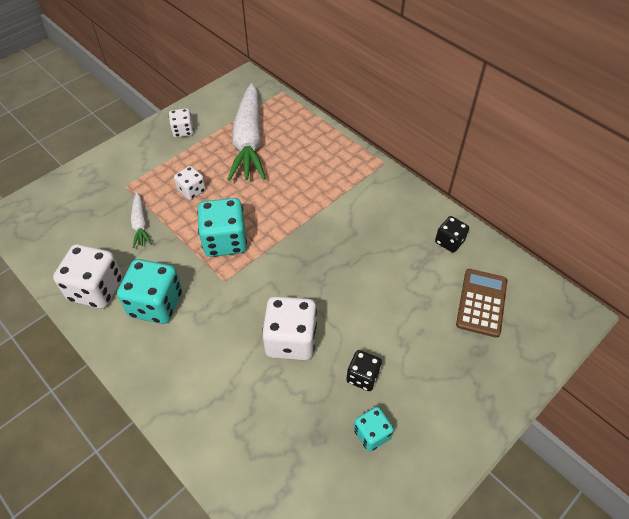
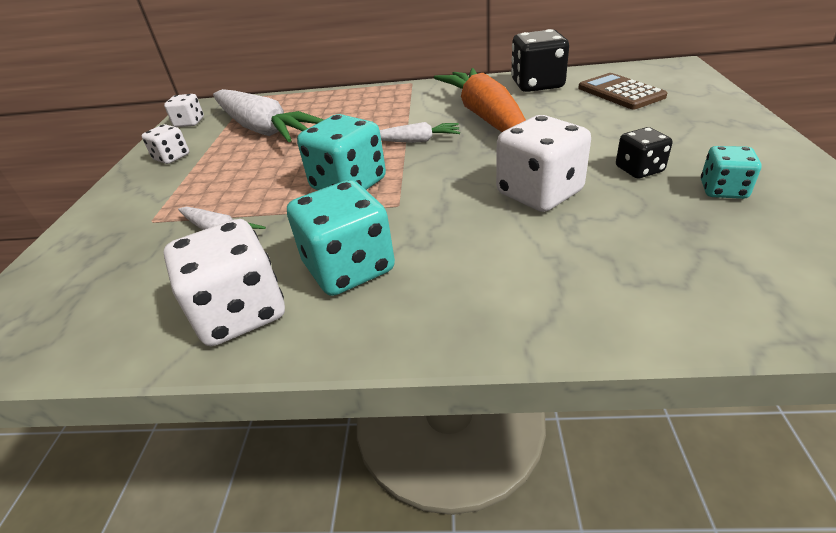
camera: 40 degrees left, 15 degrees down
(192, 191) = (249, 180): white dice -> white dice (189, 123)
(302, 233) = (416, 141): none -> white carrot
(367, 246) = (485, 117): none -> orange carrot
(449, 241) = (537, 85): black dice -> black dice, size x1.77

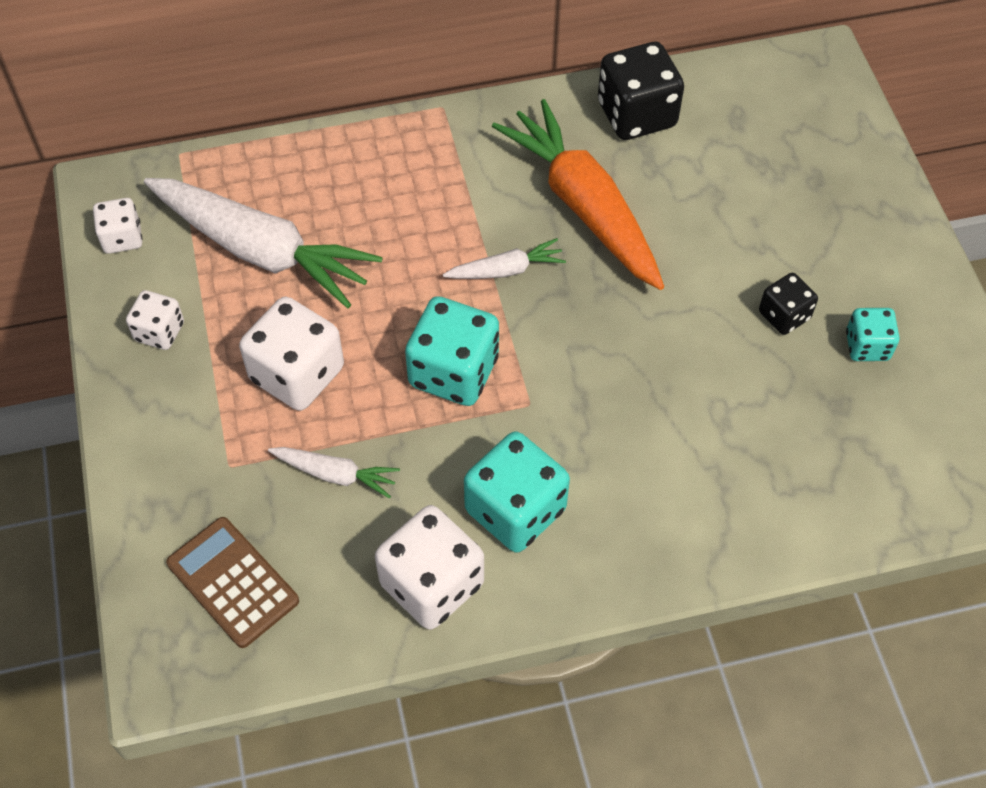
camera: 20 degrees left, 20 degrees up
(539, 193) = (682, 368): white dice -> white dice (297, 374)
(620, 92) = (751, 137): brown calculator -> brown calculator (233, 582)

